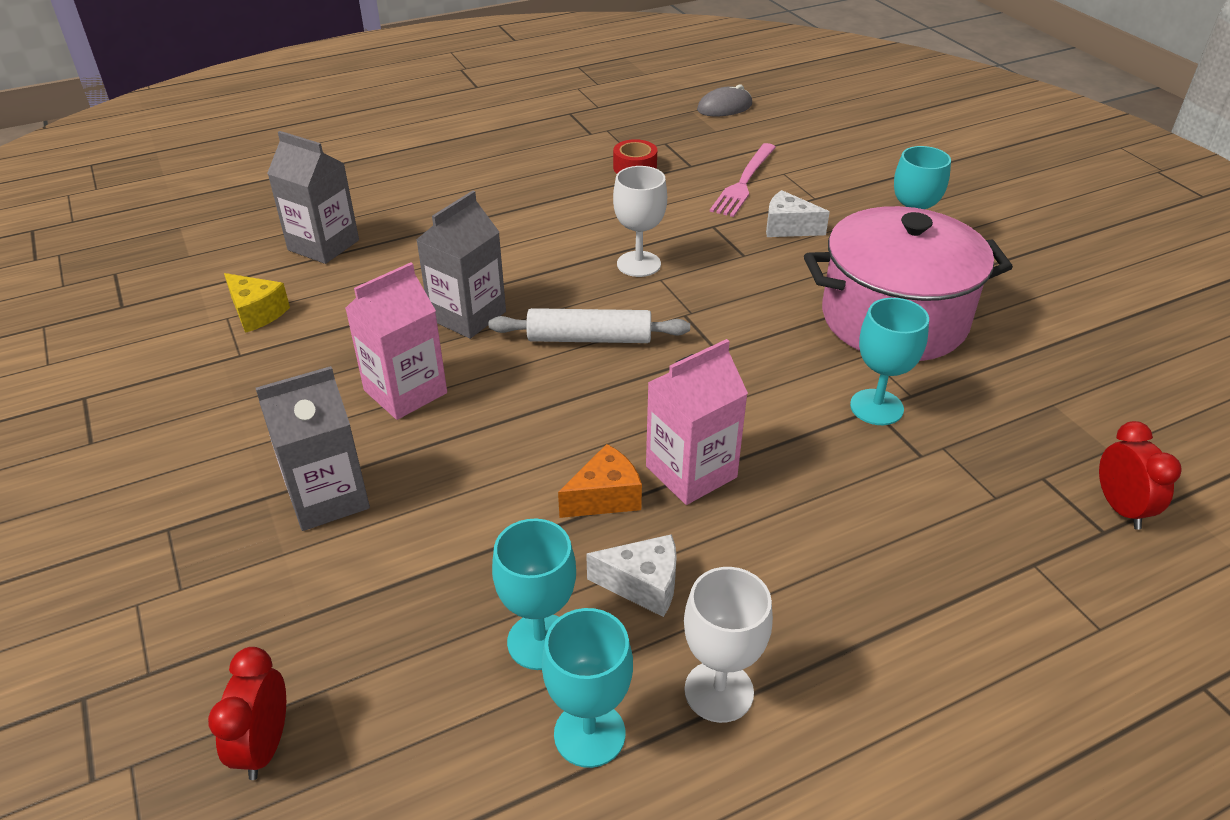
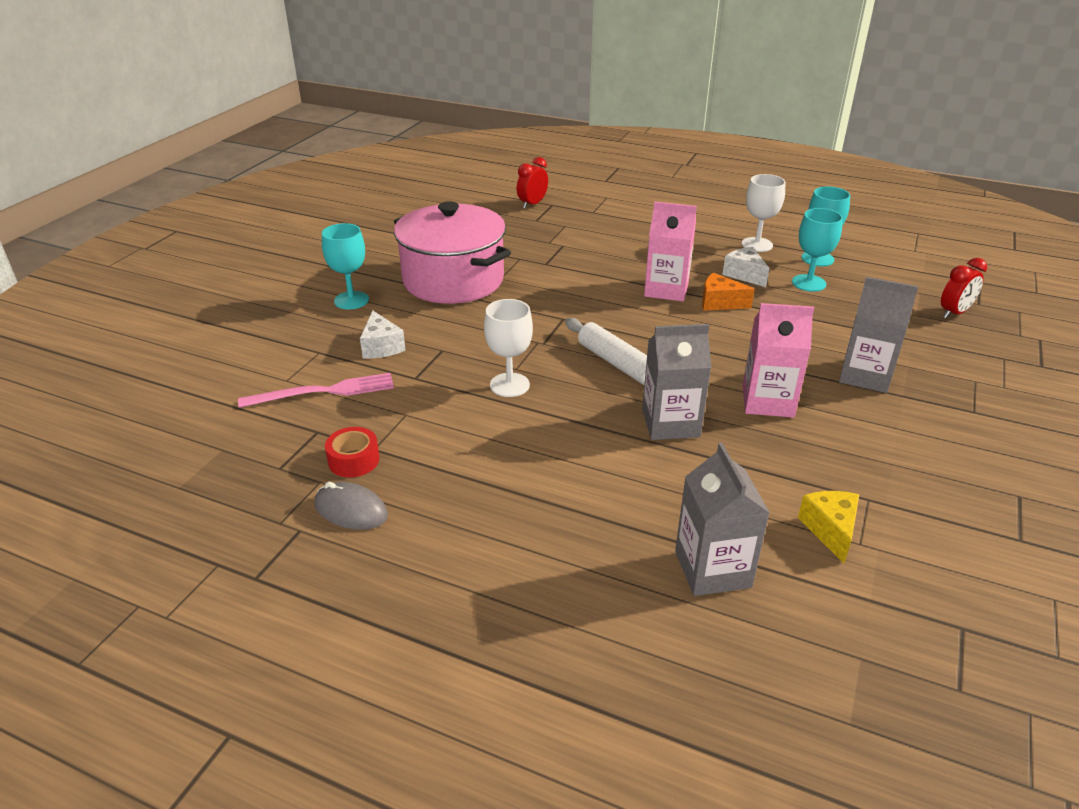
camera: 130 degrees left, 5 degrees down
(724, 107) = (153, 468): grey mouse -> grey mouse (351, 510)
(876, 407) = (543, 263): turquoise goblet -> none

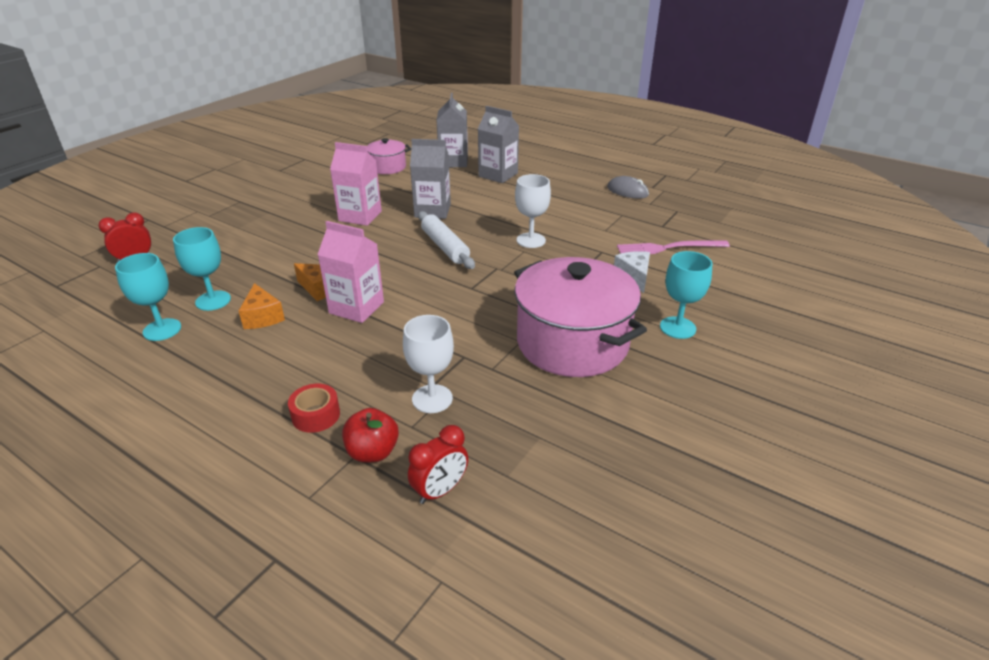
camera: 170 degrees left, 0 degrees up
(354, 460) = (633, 210): red tape -> red tape (316, 415)
(582, 214) = (372, 452): none -> red apple
(744, 275) = (262, 317): white cheese -> orange cheese
(757, 244) = (200, 358): white goblet -> white goblet (432, 399)
(830, 530) = (387, 167): yellow cheese -> pink pot
(865, 375) = (277, 224): grey carton -> grey carton (498, 175)

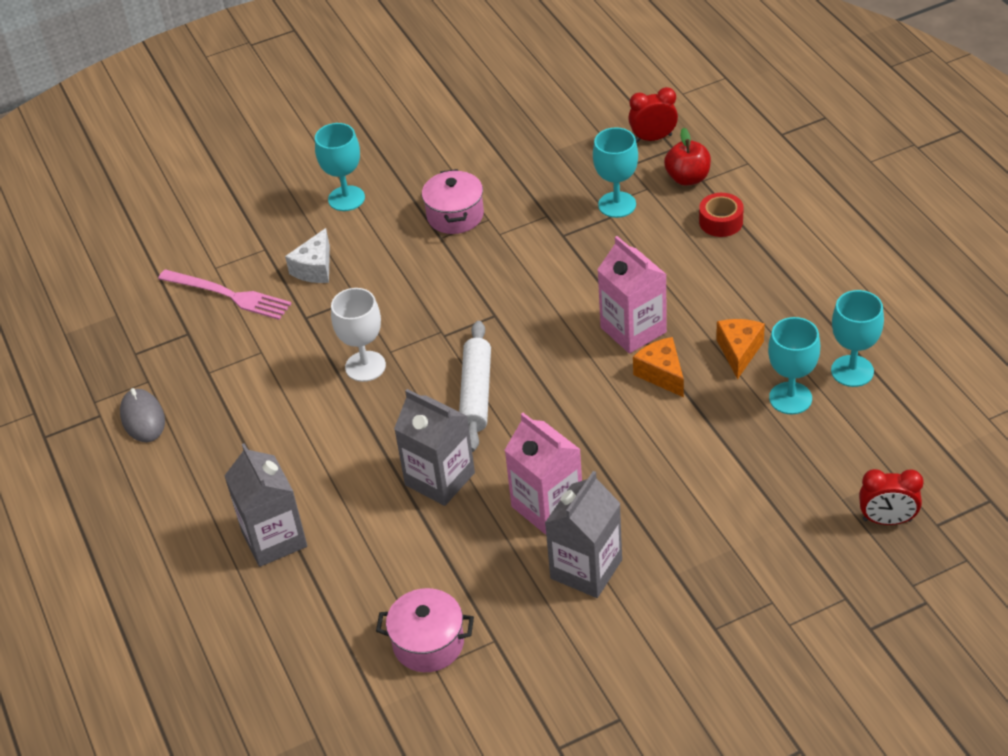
camera: 145 degrees left, 10 degrees up
(432, 399) = (617, 205): white goblet -> turquoise goblet
(453, 162) = (308, 615): grey carton -> grey carton (586, 569)
(572, 343) = (455, 215): pink pot -> pink pot, size x0.50

